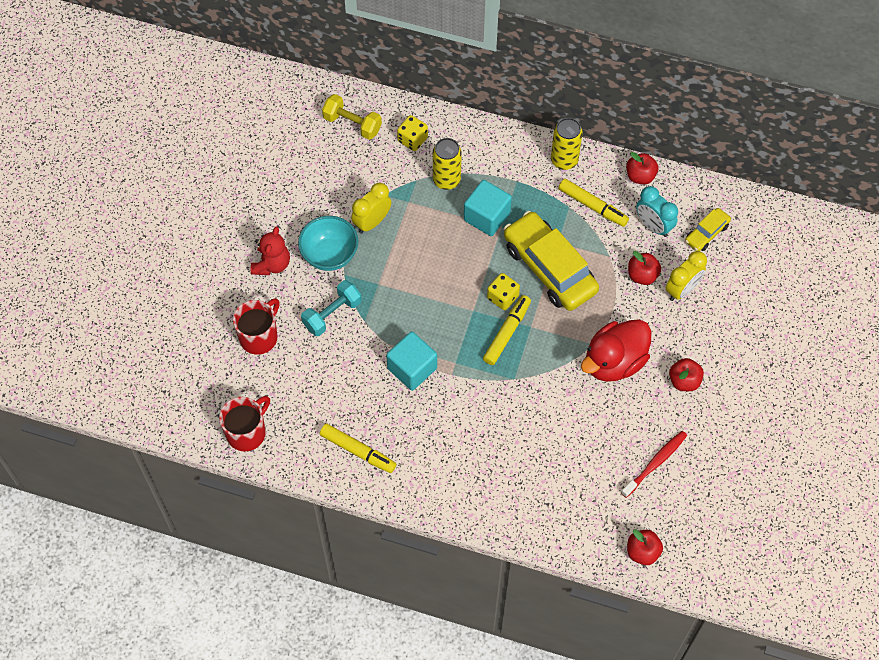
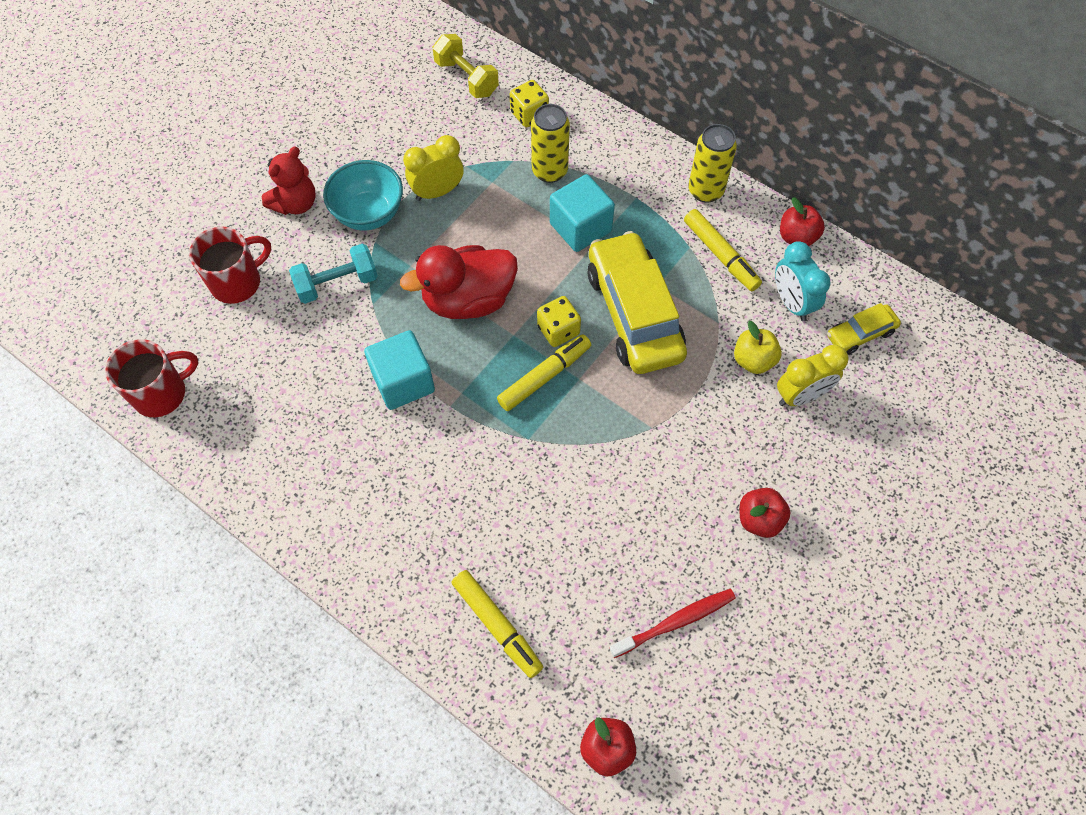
camera: 20 degrees right, 0 degrees up
(358, 451) = (285, 464): yellow marker -> yellow marker (497, 625)
(614, 361) = (672, 461): red duck -> red duck (468, 300)
(642, 275) = (753, 360): red apple -> yellow apple

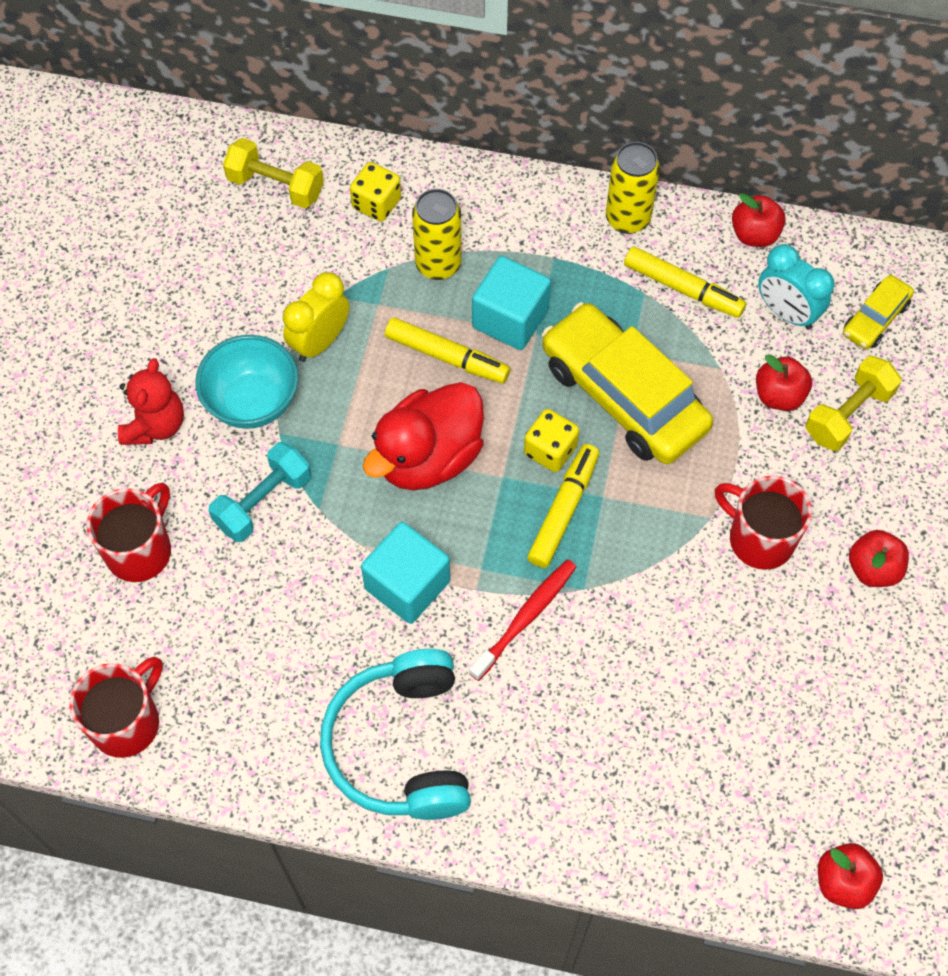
camera: 25 degrees left, 0 degrees up
(335, 493) = (401, 746): none -> turquoise headphones
(497, 625) = (661, 808): yellow marker -> yellow marker (447, 357)
(675, 622) = (844, 717): red toothbrush -> red toothbrush (526, 618)
(681, 459) = (759, 539): none -> red mug
(753, 360) = (779, 395): yellow apple -> red apple
(801, 395) = (848, 414): yellow clock -> yellow dumbbell

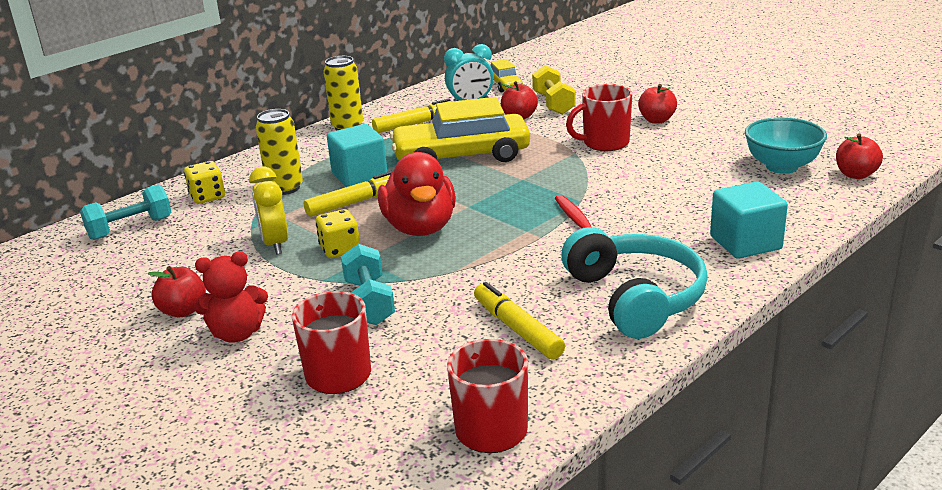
camera: 55 degrees left, 35 degrees down
(155, 425) = (237, 334): red teddy bear -> red teddy bear turned 120 degrees clockwise
(252, 402) = (281, 284): turquoise bowl -> turquoise bowl (781, 166)
(276, 186) = (130, 228): yellow dumbbell -> turquoise dumbbell
(401, 746) = (635, 298): turquoise headphones -> turquoise headphones turned 135 degrees counterclockwise
(407, 585) = (508, 261): turquoise cube -> turquoise cube (745, 243)
(550, 450) = (469, 187): yellow dice -> yellow dice (340, 249)
(563, 510) = (517, 193): yellow marker -> yellow marker (517, 329)
(754, 234) = (411, 99): red apple -> red apple (183, 311)

